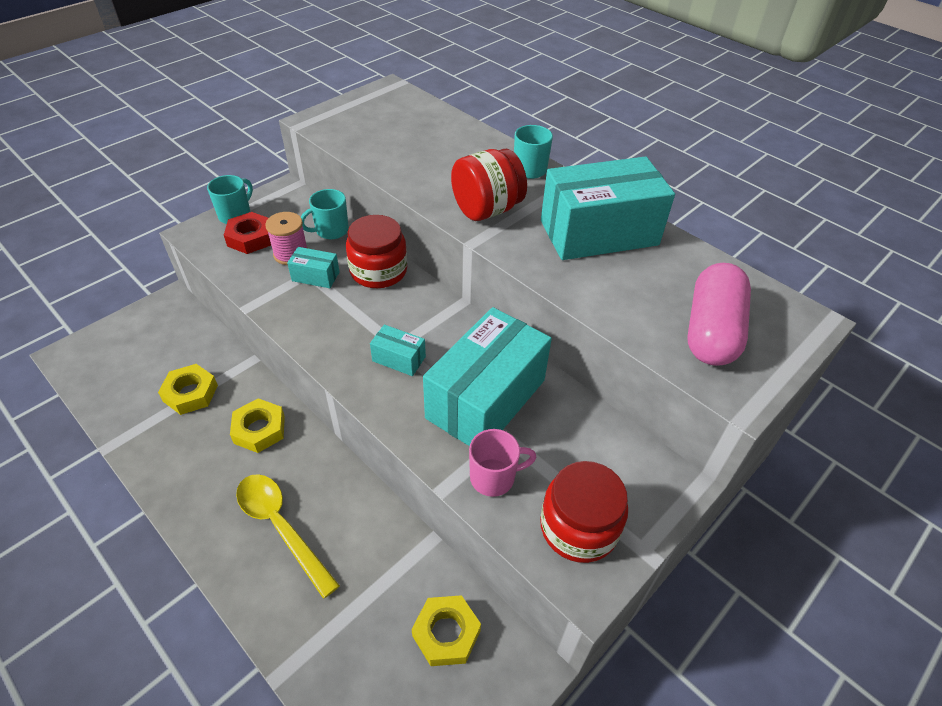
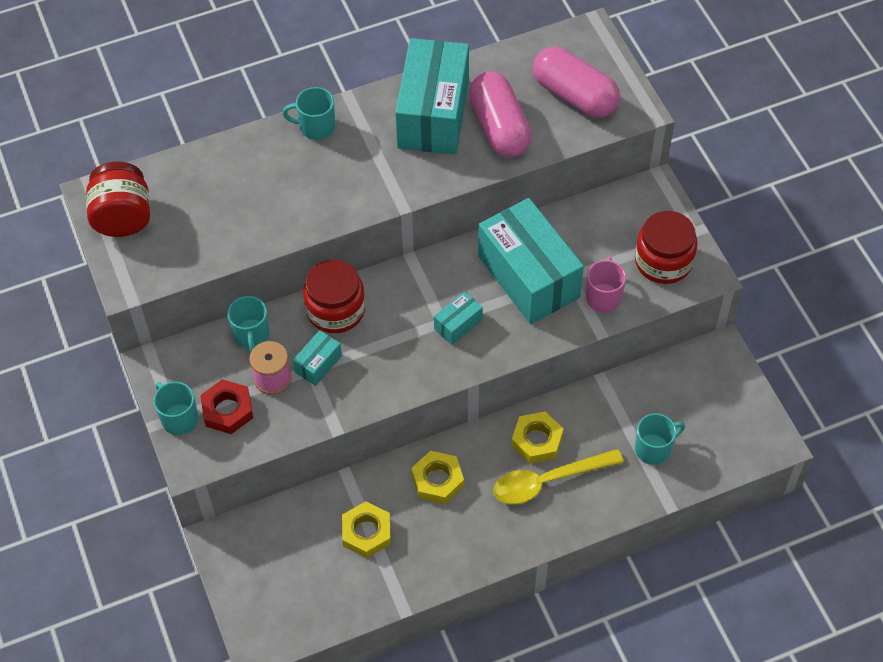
camera: 65 degrees left, 10 degrees up
(354, 630) = (653, 449): none -> turquoise mug
(446, 633) = (678, 391): yellow nut -> yellow nut (537, 440)
(487, 210) = (362, 182): red jar -> red jar (123, 217)
(619, 282) = (499, 127): none -> pink capsule

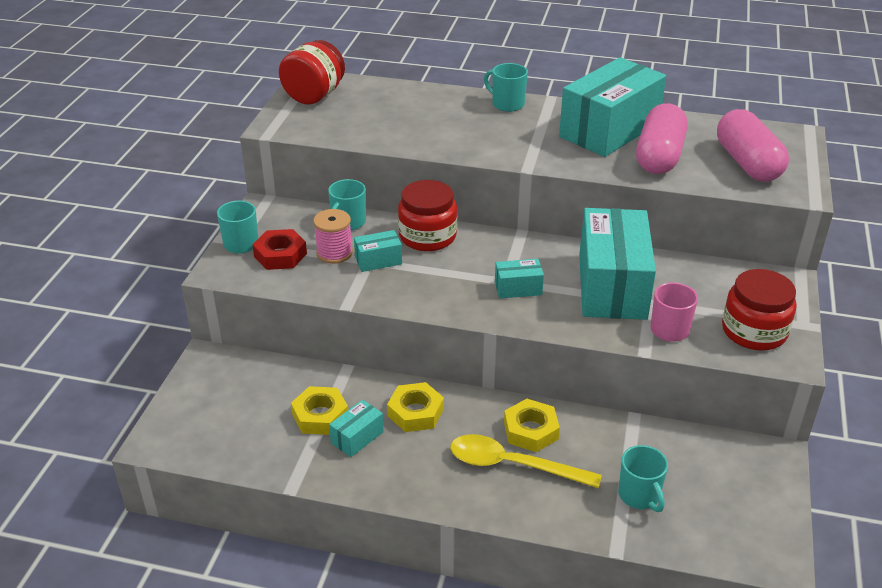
camera: 35 degrees right, 20 degrees down
(413, 533) = (357, 437): none -> turquoise box
(653, 449) = (639, 495): turquoise mug -> turquoise mug turned 60 degrees clockwise

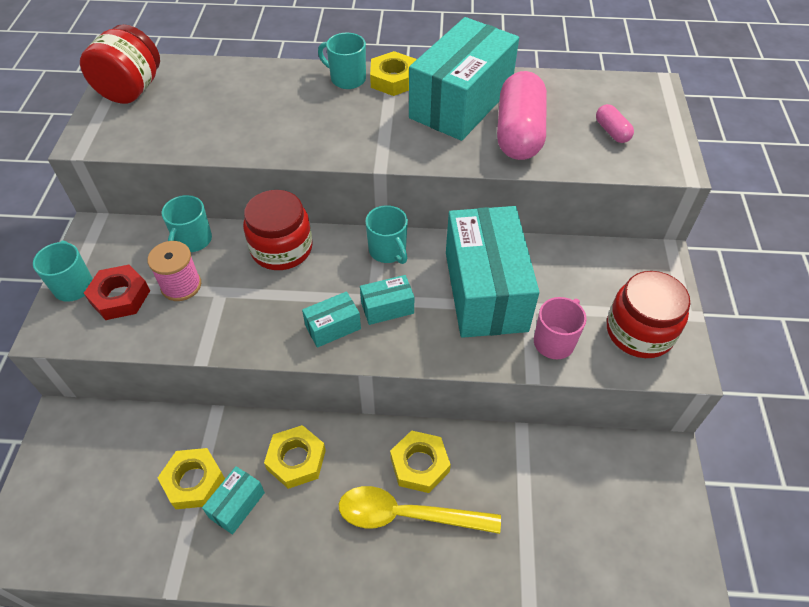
camera: 10 degrees left, 15 degrees up
(378, 260) = (231, 290): turquoise box -> turquoise box (333, 327)
(549, 108) = (393, 79): none -> yellow nut
(639, 495) = (542, 534): turquoise mug -> turquoise mug (388, 251)
(747, 163) = (612, 132): pink capsule -> pink capsule, size x0.46

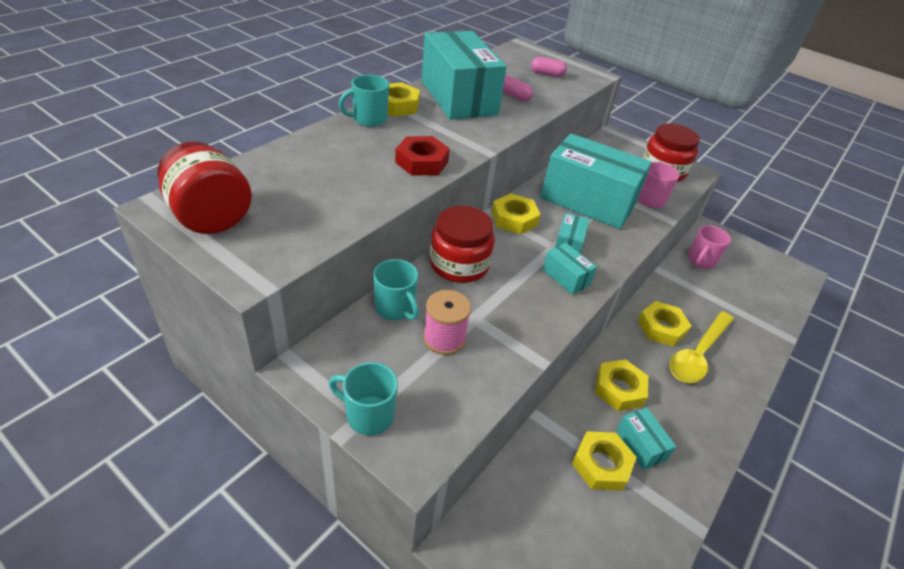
camera: 60 degrees left, 10 degrees down
(120, 297) = (418, 385): red nut -> red nut (422, 162)
(333, 327) = (565, 277): turquoise box -> turquoise box turned 45 degrees counterclockwise
(388, 251) = (514, 219): turquoise mug -> yellow nut
(519, 133) = (514, 96): pink capsule -> pink capsule, size x0.46
(586, 463) = (700, 261): none -> pink mug

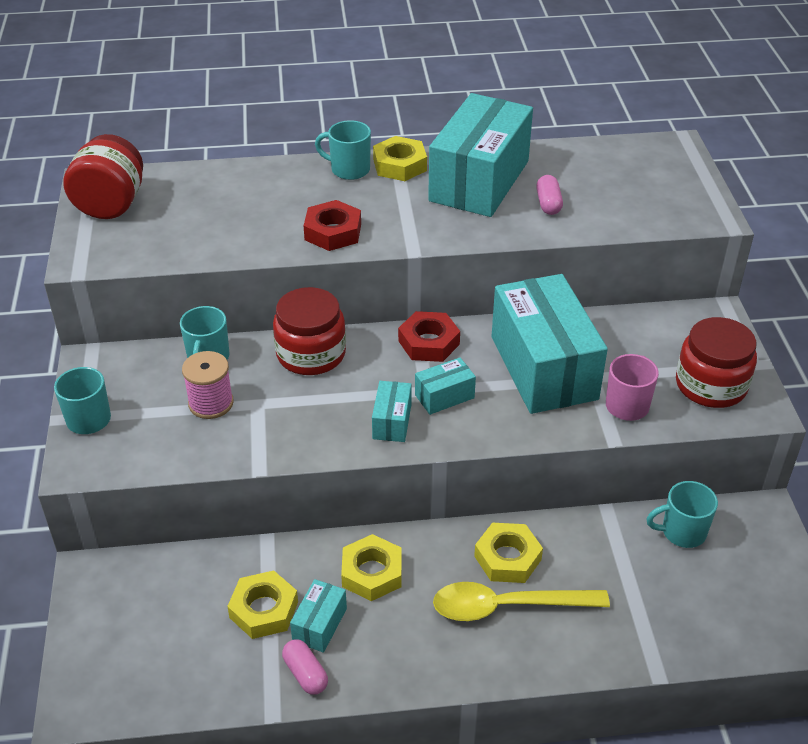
camera: 50 degrees right, 0 degrees up
(514, 219) = (428, 342): yellow nut -> red nut
(547, 74) = (643, 192): pink capsule -> pink capsule (305, 674)
(700, 261) = (682, 532): pink mug -> turquoise mug

